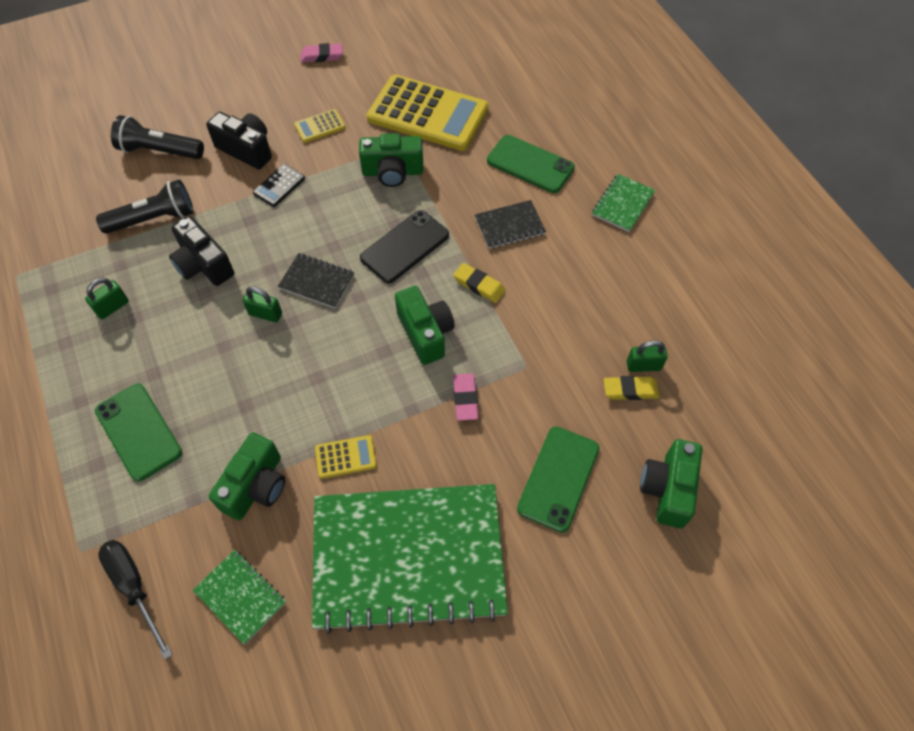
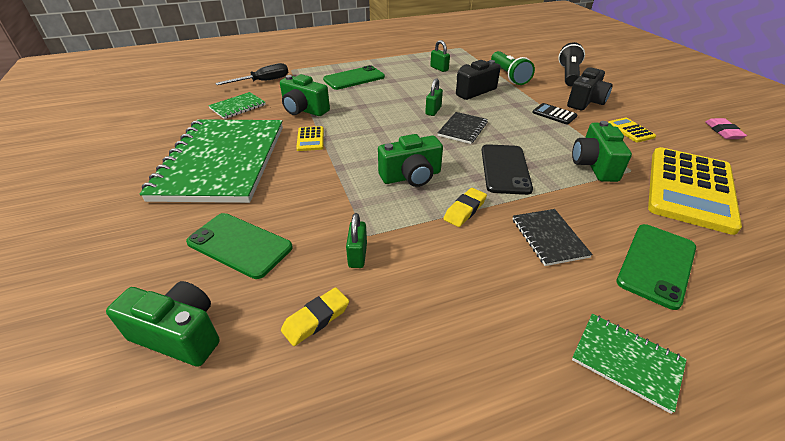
camera: 95 degrees right, 20 degrees down
(154, 219) = (509, 76): black flashlight -> green flashlight
(405, 247) = (505, 169): black phone -> black phone turned 45 degrees clockwise
(465, 398) = (341, 194): pink eraser -> none
(630, 390) = (316, 319): yellow eraser -> yellow eraser turned 45 degrees clockwise
(643, 366) = (346, 339): green padlock -> green padlock (357, 255)

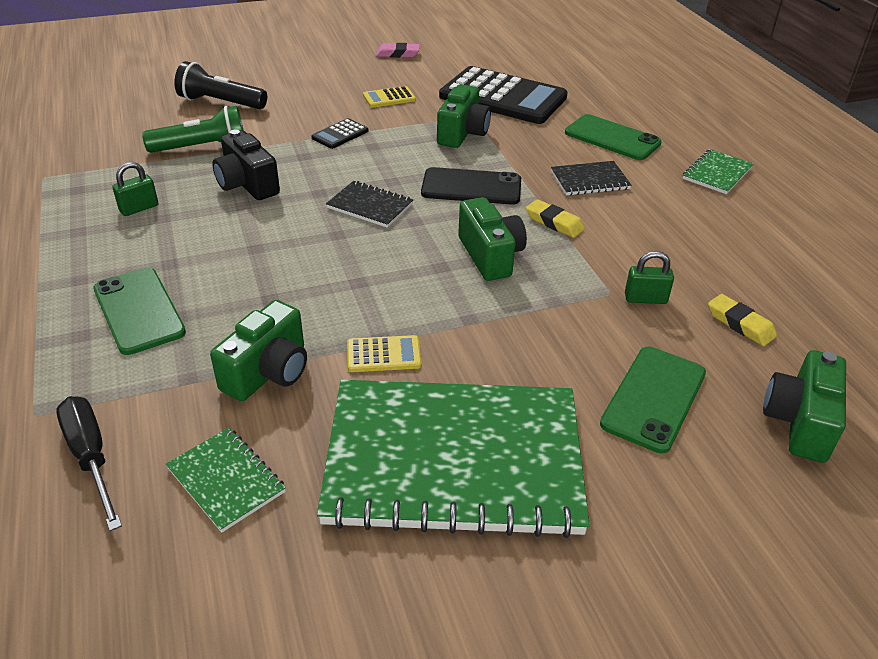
camera: 90 degrees left, 0 degrees up
(433, 111) = (308, 226): green padlock -> none
(586, 102) = (310, 108): black camera -> none
(594, 165) = (462, 133): green camera -> green camera turned 75 degrees counterclockwise
(690, 189) = (503, 97): yellow calculator -> black calculator

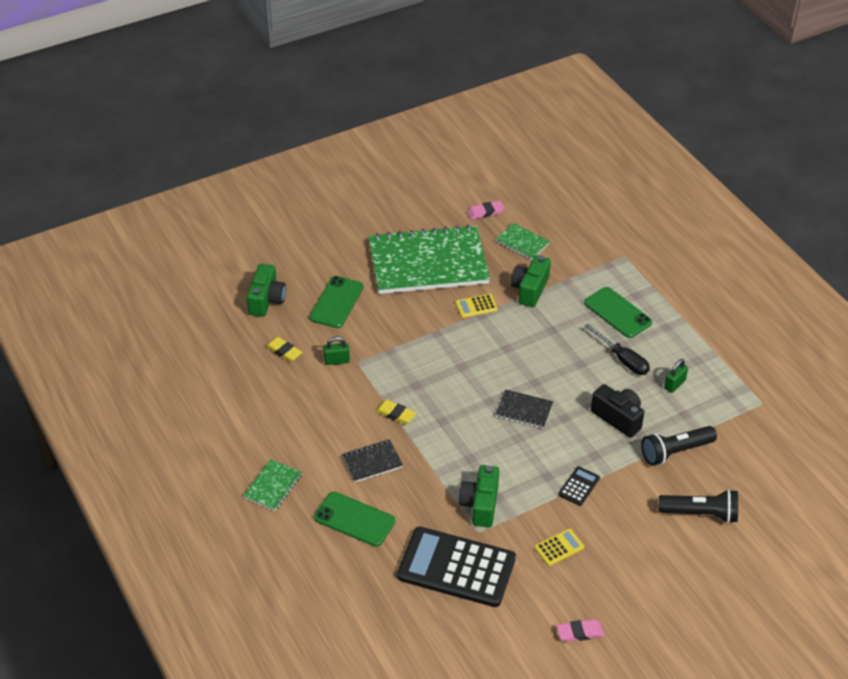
camera: 170 degrees right, 5 degrees up
(91, 457) = (584, 243): black screwdriver -> black screwdriver (622, 359)
(202, 148) = (675, 452): green flashlight -> black flashlight
(270, 587) = (485, 212): none -> pink eraser
(471, 187) = (458, 440): black phone -> none
(490, 256) = (433, 379): green camera -> none

